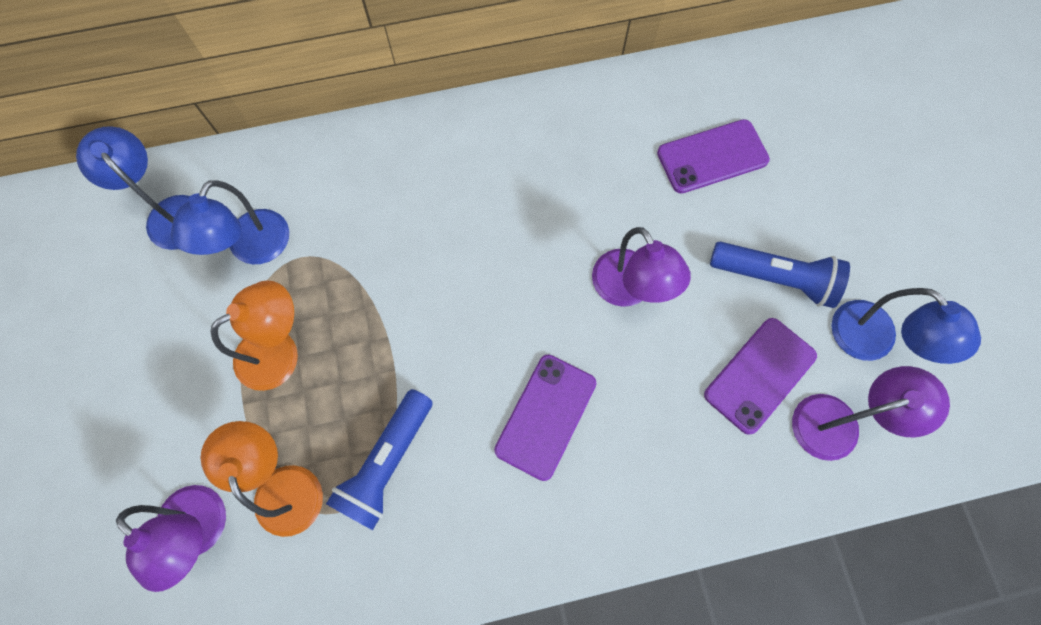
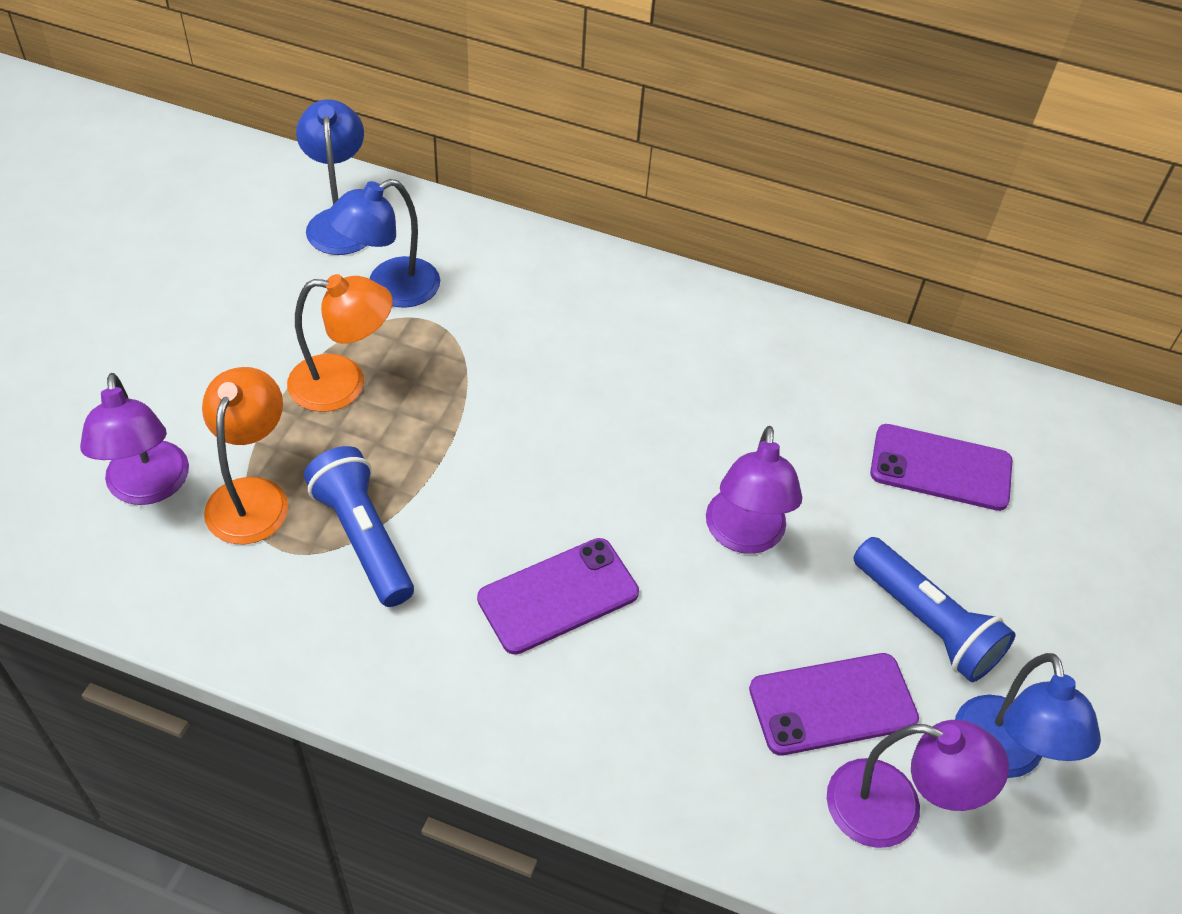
camera: 30 degrees right, 20 degrees down
(386, 463) = (363, 538): blue flashlight -> blue flashlight turned 90 degrees clockwise

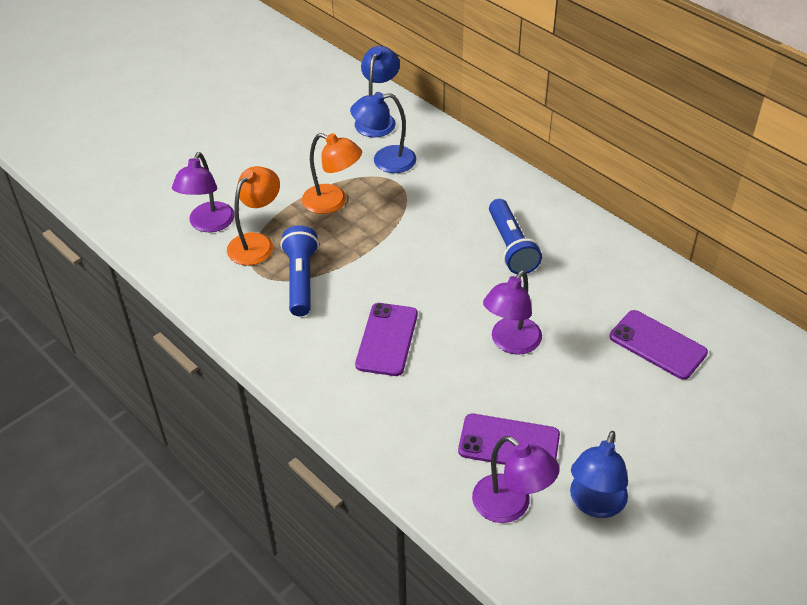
camera: 30 degrees right, 5 degrees down
(558, 596) = (387, 339): purple phone -> purple phone turned 75 degrees counterclockwise
(926, 623) = (593, 422): blue flashlight -> blue flashlight (511, 247)

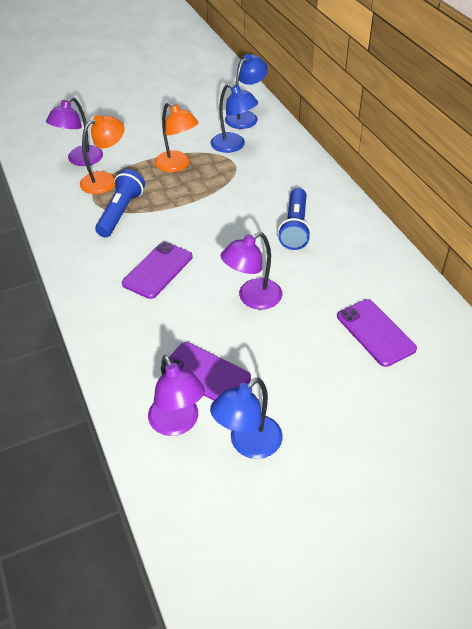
camera: 20 degrees right, 0 degrees up
(385, 161) = (233, 146): blue lamp -> blue lamp turned 150 degrees counterclockwise

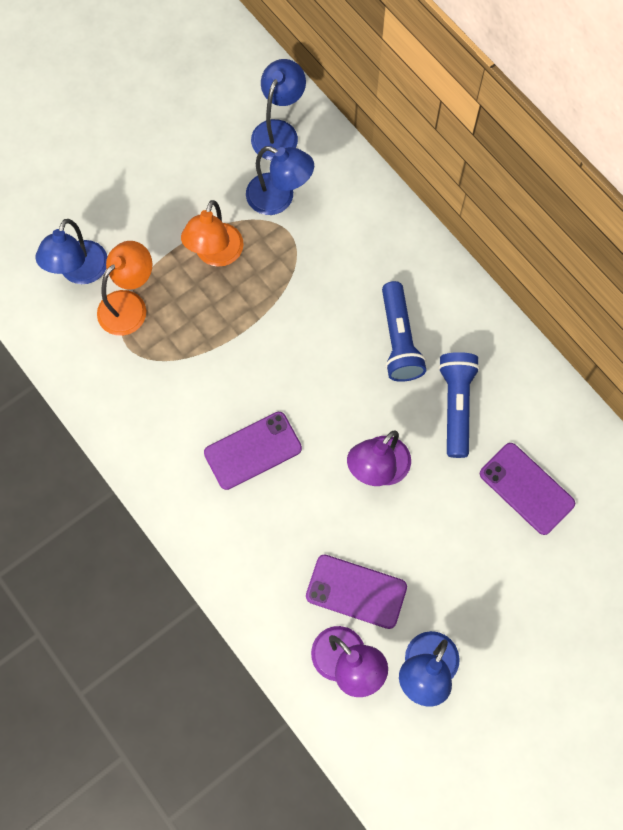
camera: 15 degrees left, 25 degrees up
(80, 160) = (80, 272): purple lamp -> blue lamp
(121, 212) = (172, 361): blue flashlight -> blue flashlight (456, 405)
(157, 270) = (253, 450): purple phone -> purple phone turned 45 degrees clockwise
(177, 165) = (215, 254): orange lamp -> orange lamp turned 75 degrees clockwise

